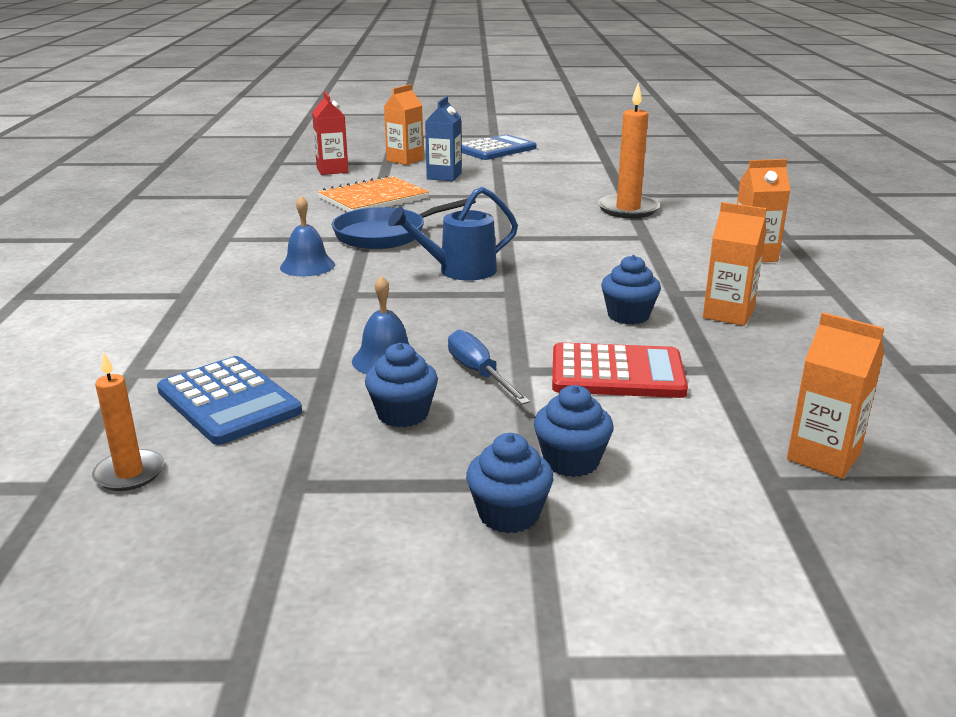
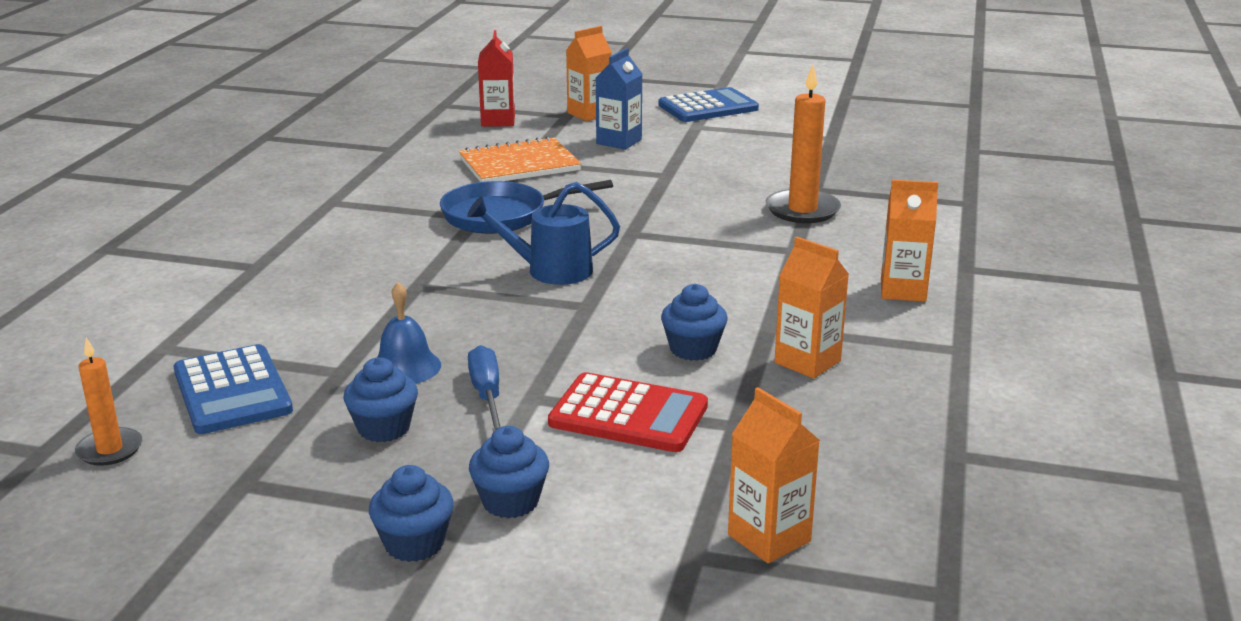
camera: 15 degrees right, 0 degrees up
(307, 266) = (395, 246): blue bell -> none

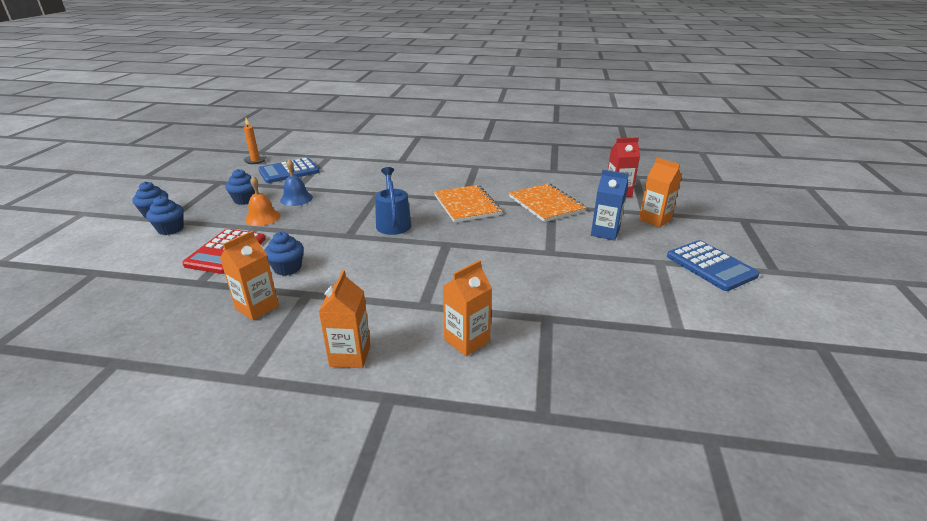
camera: 85 degrees right, 5 degrees up
(487, 395) = (262, 217): blue screwdriver -> orange bell
(501, 215) = (466, 205): blue pan -> orange notebook
(769, 538) = (90, 292): orange carton -> orange carton (467, 340)
(802, 210) = (499, 311): orange candle -> none

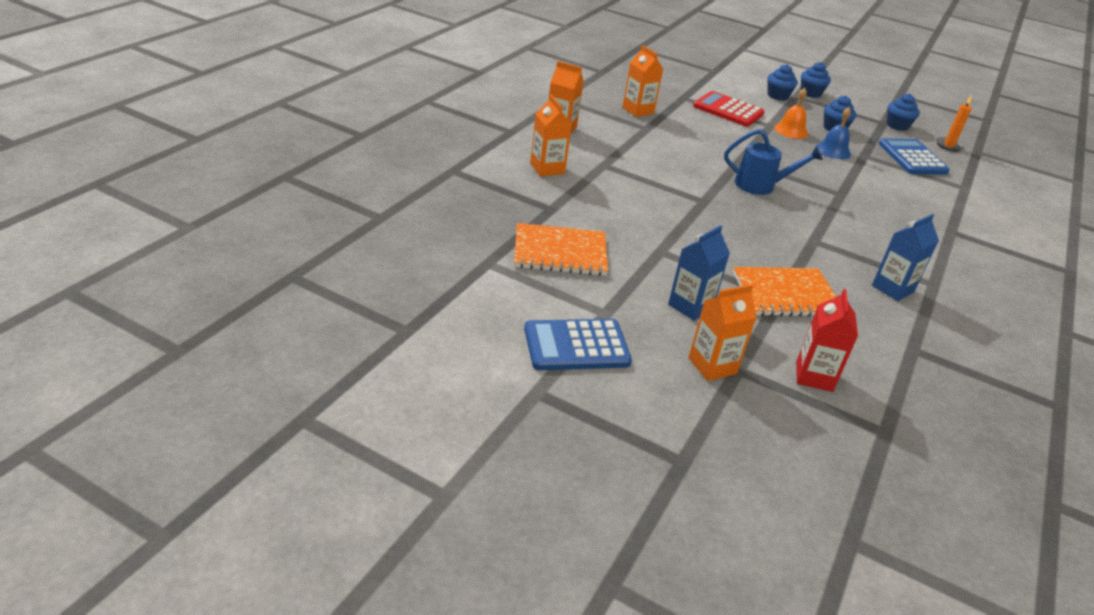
camera: 105 degrees right, 5 degrees up
(287, 268) = (690, 127): blue cupcake -> blue cupcake (897, 126)
(466, 205) = (796, 238): orange notebook -> orange notebook (560, 252)
(496, 176) = (892, 289): none -> blue carton

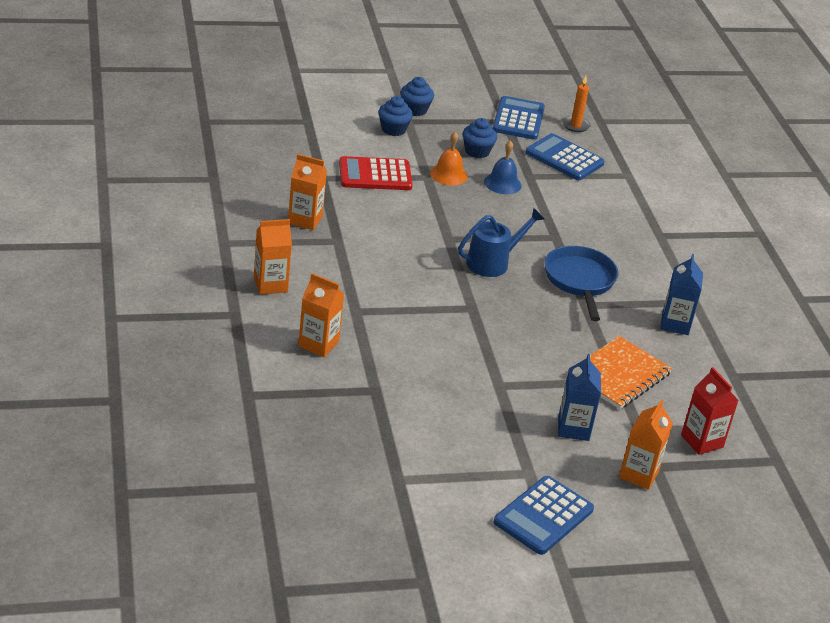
camera: 40 degrees left, 0 degrees up
(560, 252) = (434, 433): orange notebook -> none
(829, 226) = (580, 281): none -> blue pan
(897, 126) = (518, 119): blue cupcake -> blue calculator

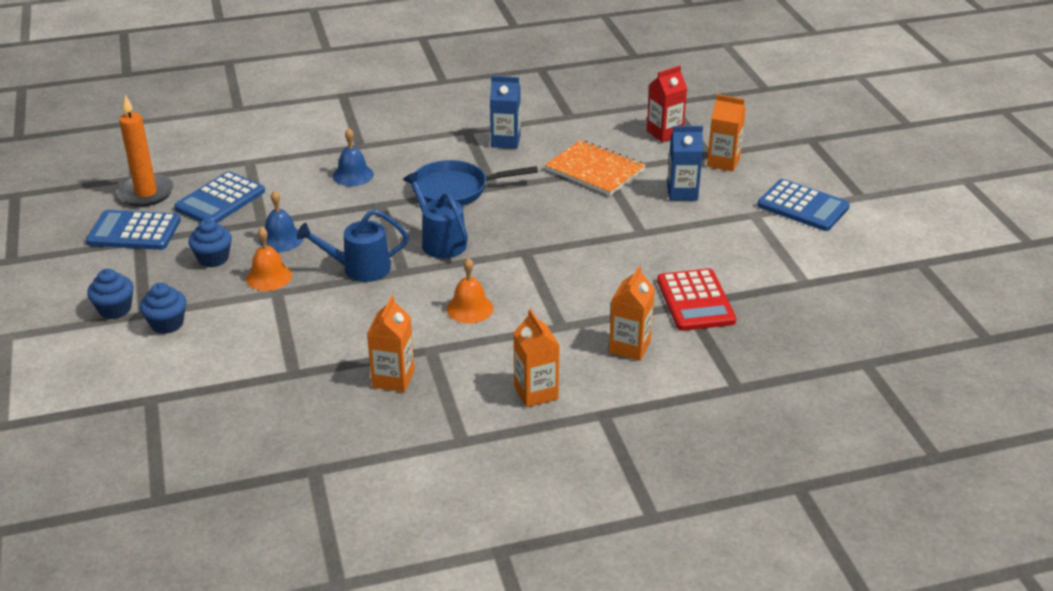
camera: 90 degrees left, 0 degrees up
(375, 175) = (279, 331): red calculator -> red calculator (695, 301)
(389, 266) = (469, 308): none -> orange bell
(455, 217) = (359, 269): none -> blue watering can
(575, 125) = (146, 193): orange candle -> orange candle, size x1.64
(606, 227) = (353, 175): none -> blue bell

